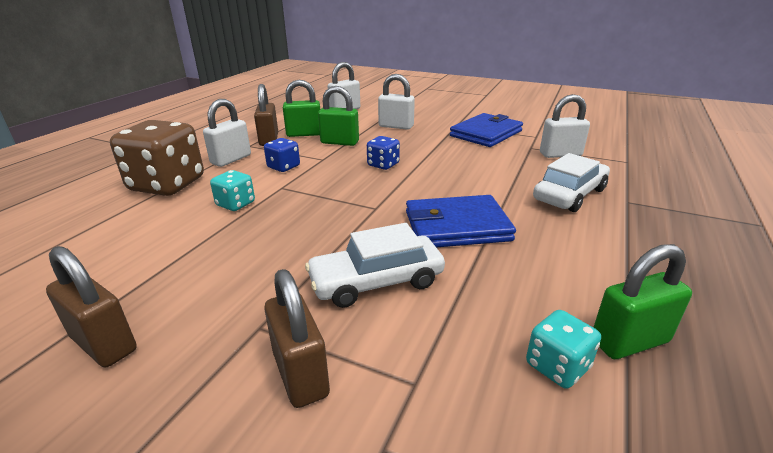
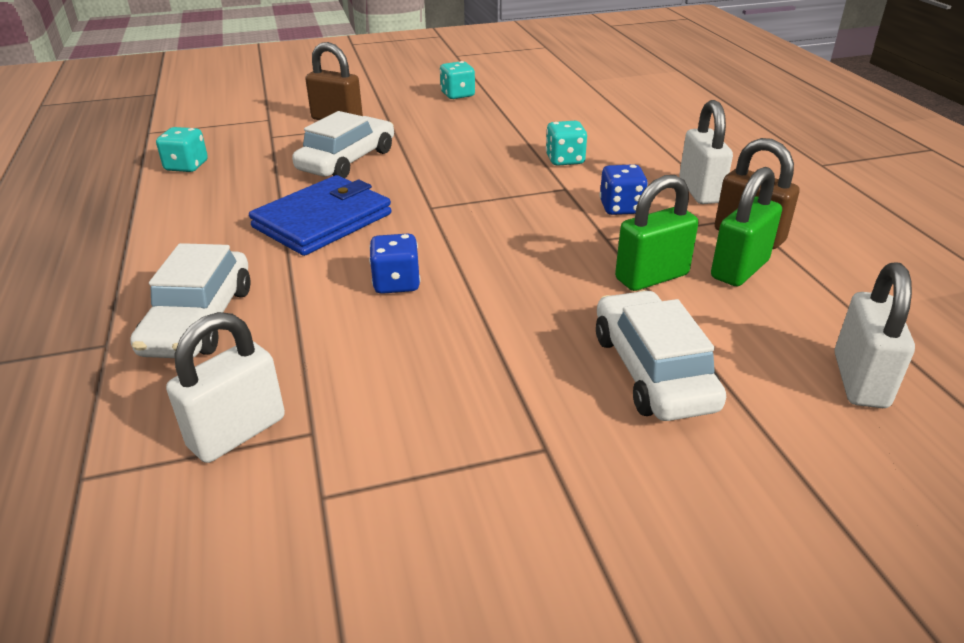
camera: 140 degrees right, 5 degrees up
(104, 344) = (457, 95): brown padlock -> turquoise dice
(167, 185) = (670, 148): brown dice -> none
(383, 165) = (513, 263): blue dice -> blue dice (396, 283)
(396, 126) = (652, 370): white padlock -> white car
(486, 133) = (445, 443): blue wallet -> none
(629, 341) = (134, 193): green padlock -> none

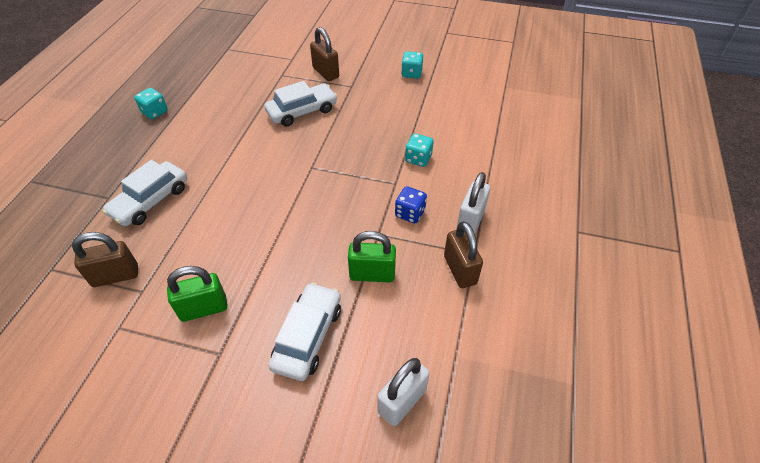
camera: 30 degrees right, 15 degrees up
(186, 166) = (224, 85): turquoise dice -> turquoise dice (155, 112)
(237, 432) = (115, 276): white padlock -> brown padlock
(323, 220) = (252, 155): blue wallet -> none
(396, 283) = (247, 217): blue dice -> none
(739, 269) = (425, 293): green padlock -> green padlock (204, 308)

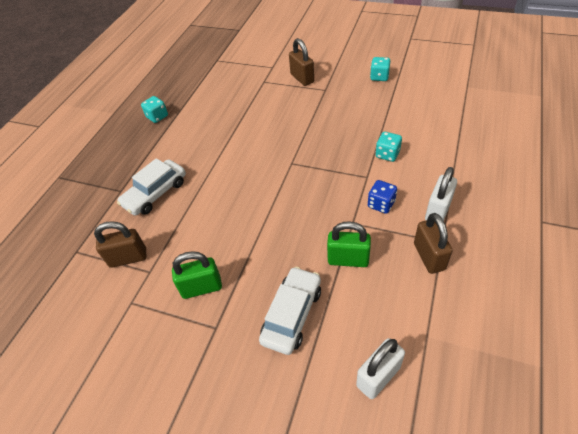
camera: 10 degrees right, 0 degrees up
(302, 111) = (282, 113): white car -> none

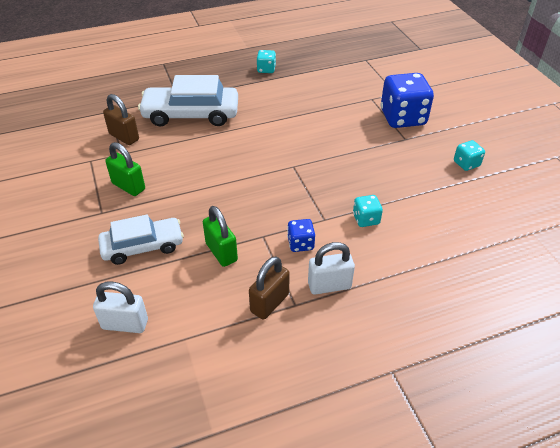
camera: 45 degrees right, 5 degrees down
(155, 193) = (191, 114): white car -> white car, size x1.50
(302, 78) = (403, 118): brown padlock -> blue dice

